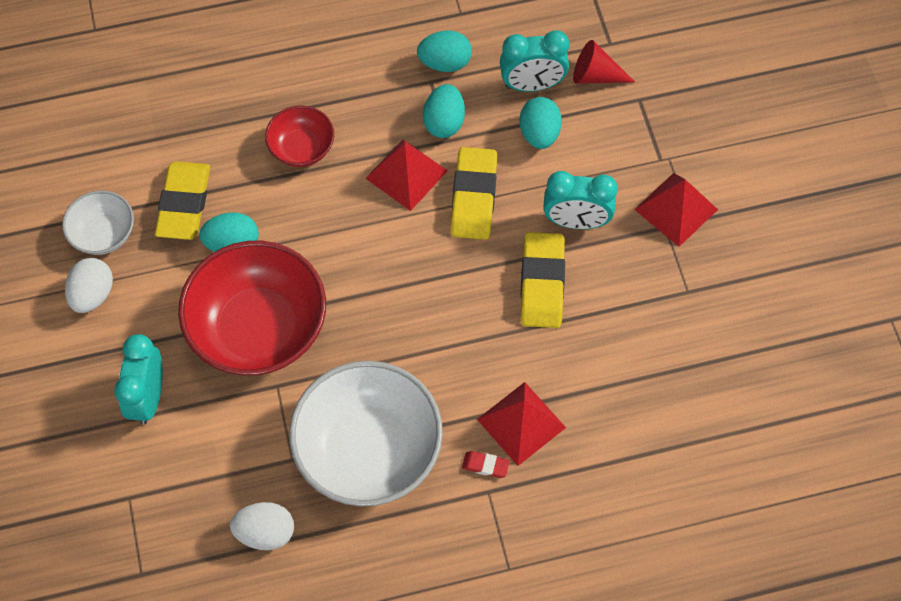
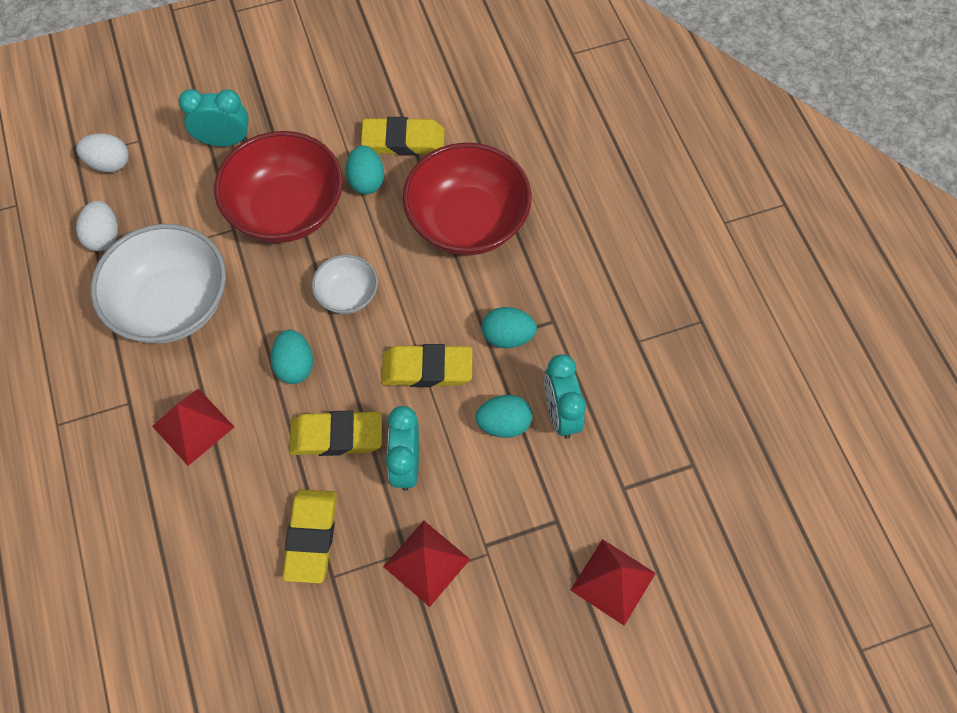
camera: 85 degrees right, 0 degrees up
(93, 294) = (315, 91): white egg -> white egg (109, 163)
(103, 234) = (371, 89): white bowl -> white bowl (347, 295)
(302, 148) = (467, 221): red bowl -> red bowl, size x1.98
(406, 174) = (447, 309): red pyramid -> red pyramid (613, 581)
(445, 63) = (576, 332): turquoise egg -> turquoise egg (295, 365)
(485, 465) = (153, 399): red eraser -> none
(595, 75) = (580, 475): red cone -> none
(648, 309) = (311, 537): none -> yellow eraser

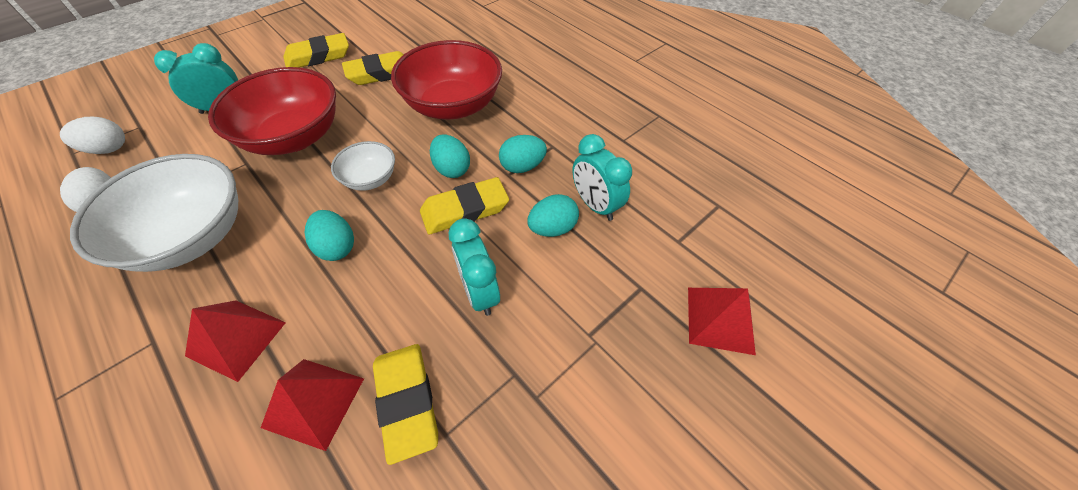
camera: 25 degrees left, 10 degrees down
(336, 436) = (400, 292): yellow eraser -> yellow eraser (318, 56)
(366, 181) = (359, 102): turquoise egg -> turquoise egg (452, 169)
(426, 563) = (541, 376): red pyramid -> red pyramid (314, 402)

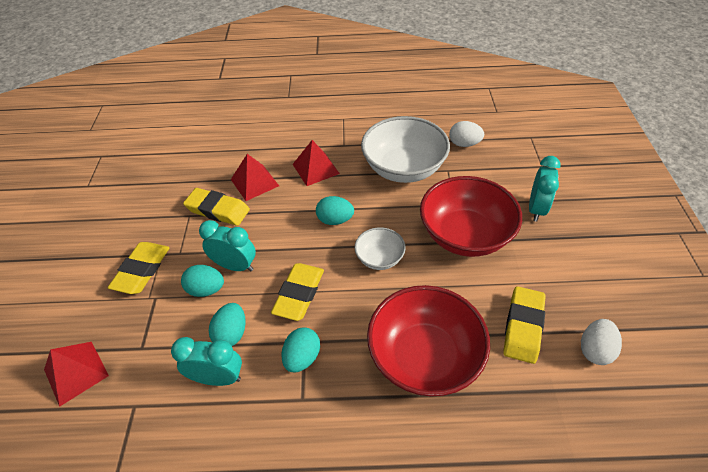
camera: 135 degrees right, 5 degrees down
(108, 149) = (523, 150): white egg -> white egg (595, 350)
(318, 56) = (588, 291): yellow eraser -> yellow eraser (142, 270)
(452, 169) = (345, 309): turquoise egg -> turquoise egg (206, 289)

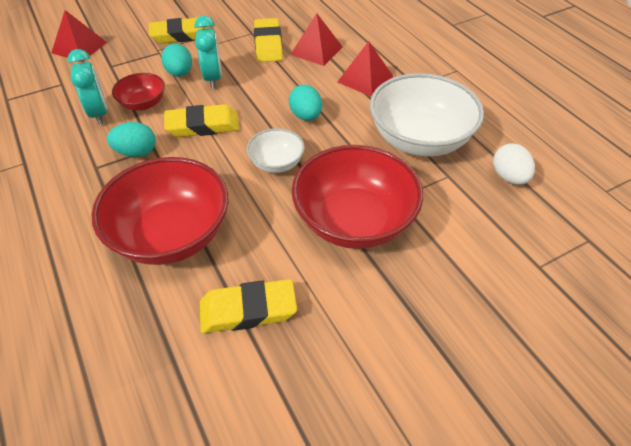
camera: 60 degrees right, 0 degrees up
(231, 333) = (143, 104): turquoise egg -> red bowl
(536, 209) = (449, 279): turquoise clock -> none
(595, 350) = (248, 394): white egg -> none

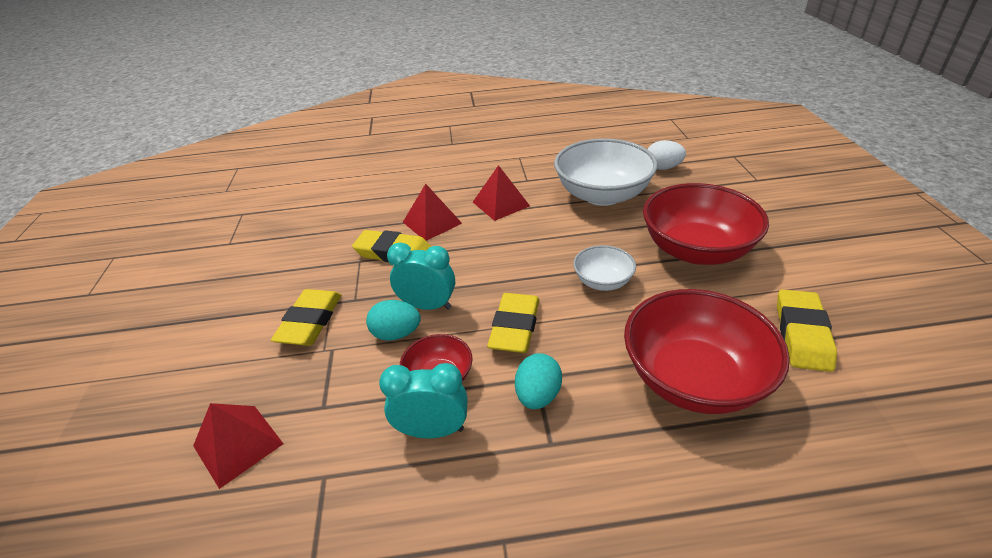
camera: 65 degrees left, 10 degrees down
(306, 116) = (538, 249): turquoise egg -> none

